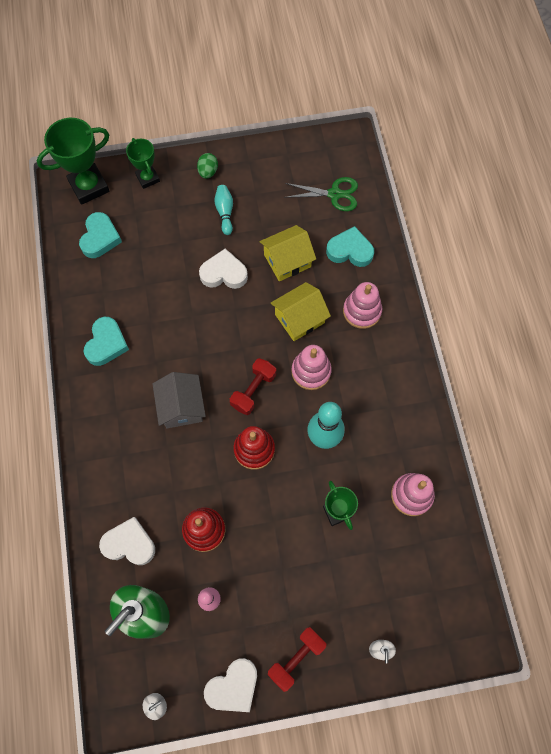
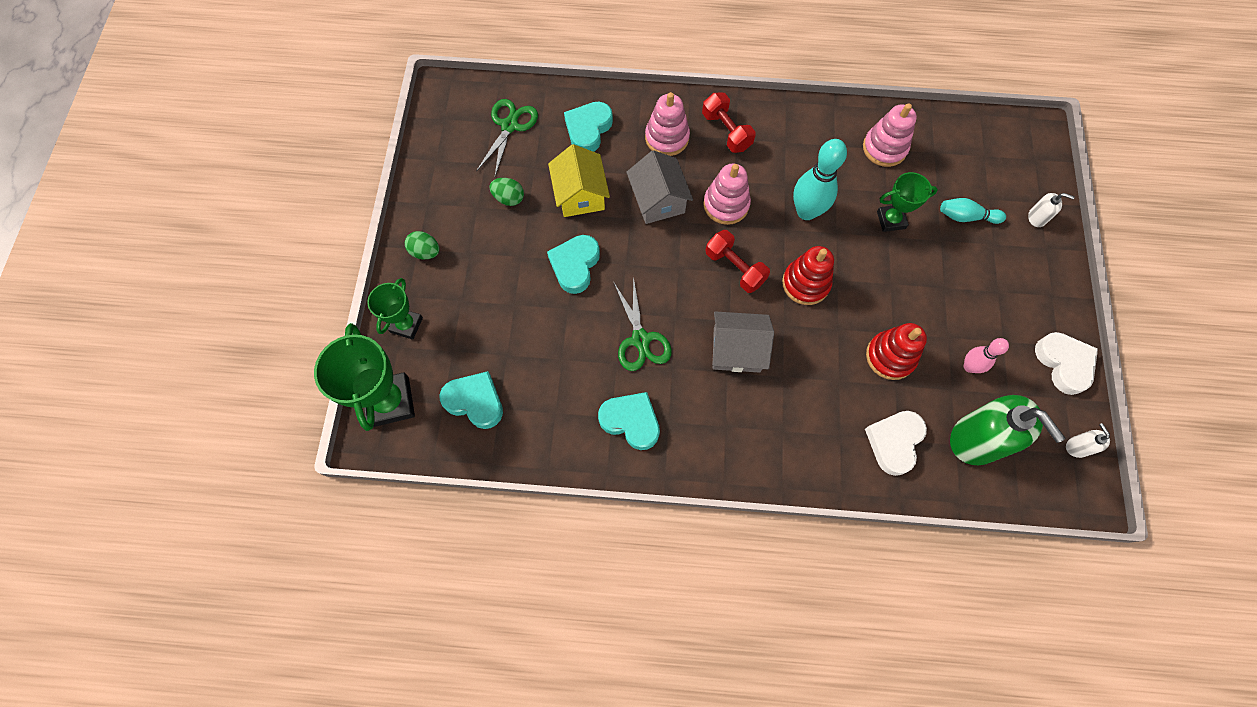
camera: 75 degrees left, 0 degrees up
(147, 178) = (406, 325): green trophy -> green trophy turned 60 degrees counterclockwise
(173, 335) = (640, 339): none -> green scissors
(224, 273) = (575, 265): white heart -> turquoise heart
(225, 212) = (491, 246): turquoise bowling pin -> turquoise bowling pin (966, 217)
(269, 212) = (509, 198): none -> green egg
(296, 658) = (1039, 296): red dumbbell -> red dumbbell (726, 131)
(299, 318) = (658, 200): yellow house -> grey house

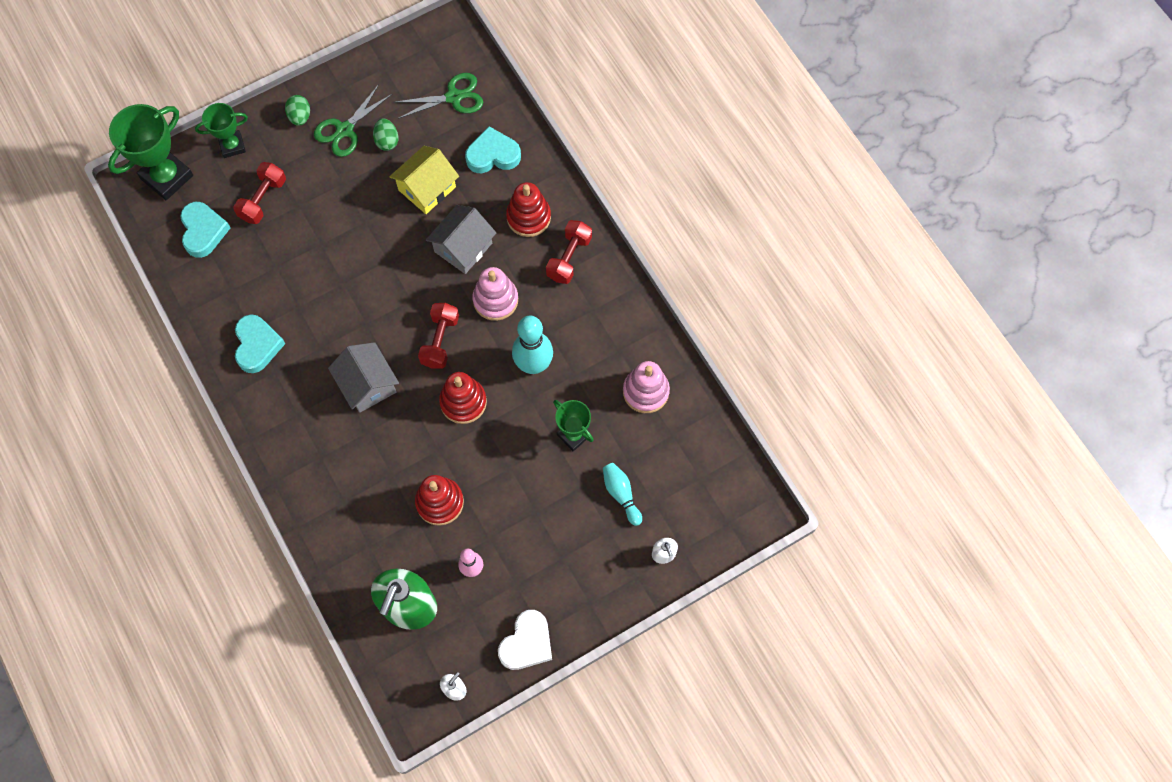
camera: 55 degrees right, 0 degrees up
(484, 330) = (263, 199): none -> red dumbbell
(575, 265) = (361, 225): turquoise heart -> none
(640, 339) = (329, 311): green scissors -> green scissors (345, 130)
(667, 138) = (528, 217): pink stacking toy -> red stacking toy
(894, 442) = (365, 544): white heart -> none

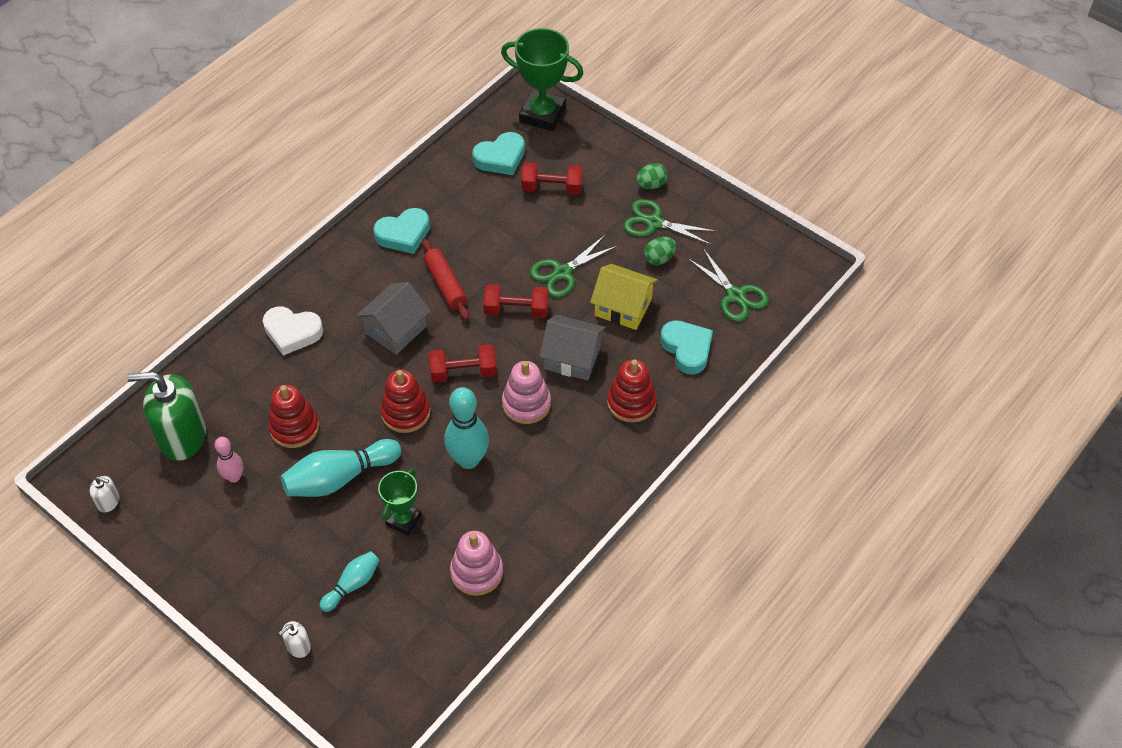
camera: 70 degrees right, 15 degrees down
(232, 146) = (596, 147): green trophy -> none
(335, 326) = (445, 284): none -> red rolling pin
(366, 224) = (562, 273): none -> green scissors
(510, 477) = (339, 478): none -> turquoise bowling pin
(527, 643) = (169, 549): white heart -> white heart (292, 332)
(569, 258) = (601, 453): red dumbbell -> red dumbbell (516, 310)

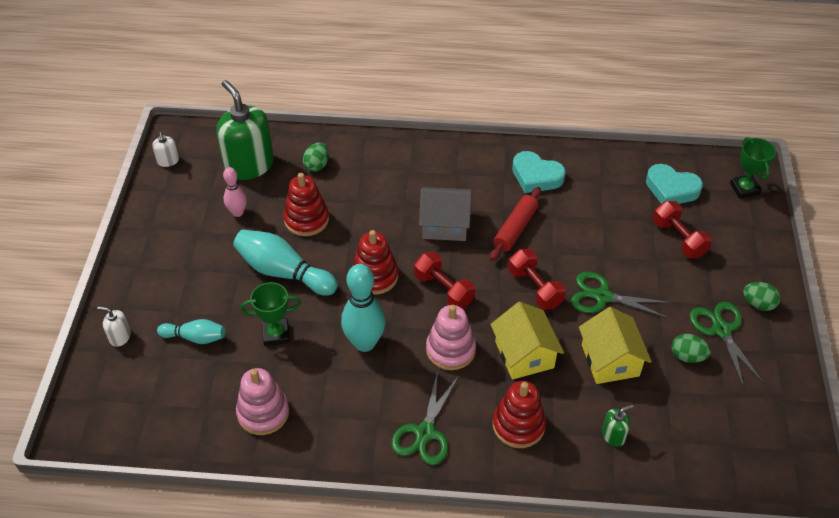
camera: 55 degrees right, 5 degrees down
(235, 383) = (317, 165): none -> green egg
(292, 332) = (387, 168): white heart -> none
(542, 114) = (744, 189): green trophy -> green trophy, size x0.60
(572, 358) = (524, 354): grey house -> yellow house
(687, 349) = (613, 435): turquoise heart -> green soap dispenser
(735, 295) = (709, 440): green scissors -> green scissors (425, 433)

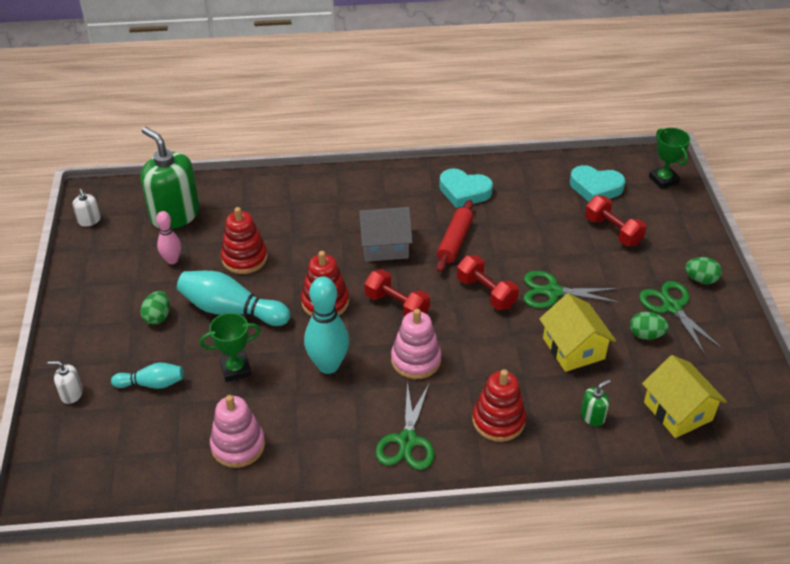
camera: 10 degrees left, 5 degrees down
(317, 165) = (244, 207): green egg -> green egg (158, 317)
(524, 354) = (489, 354): yellow house -> yellow house (678, 411)

